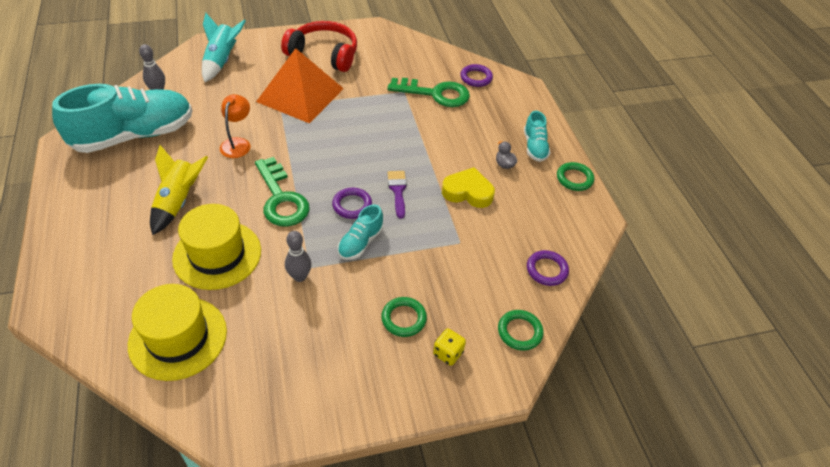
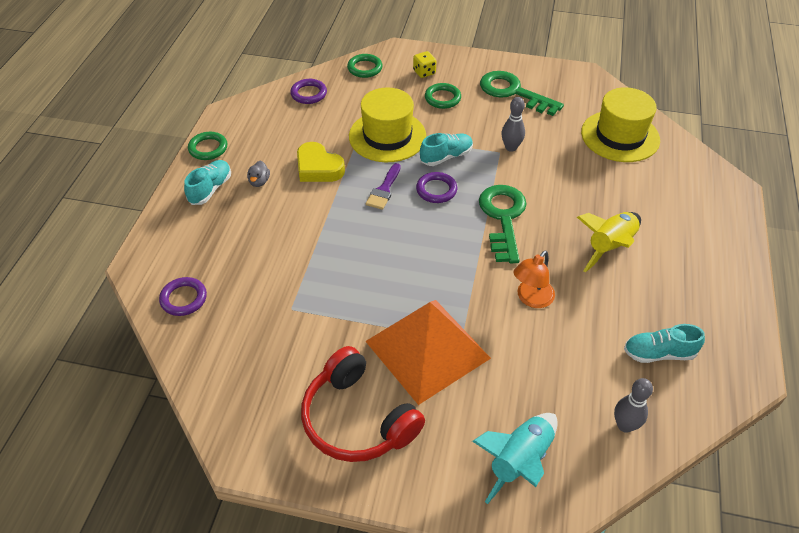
camera: 150 degrees left, 0 degrees up
(134, 135) = (659, 353): turquoise shoe -> turquoise shoe, size x0.46
(217, 254) = (578, 185): yellow hat -> yellow hat (387, 136)
(435, 94) = (255, 291): green key -> green key (513, 92)

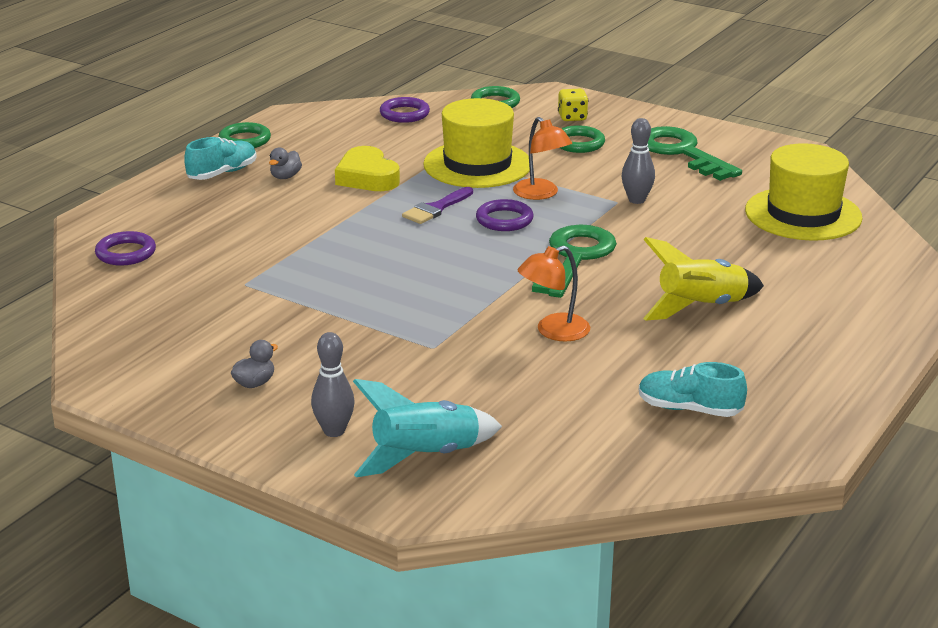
camera: 20 degrees right, 20 degrees down
(357, 419) = (254, 383): red headphones -> grey duck
(427, 349) = (384, 346): orange pyramid -> none
(446, 157) = (541, 194): turquoise shoe -> orange lamp
(624, 425) = (588, 458): grey bowling pin -> grey bowling pin (334, 431)

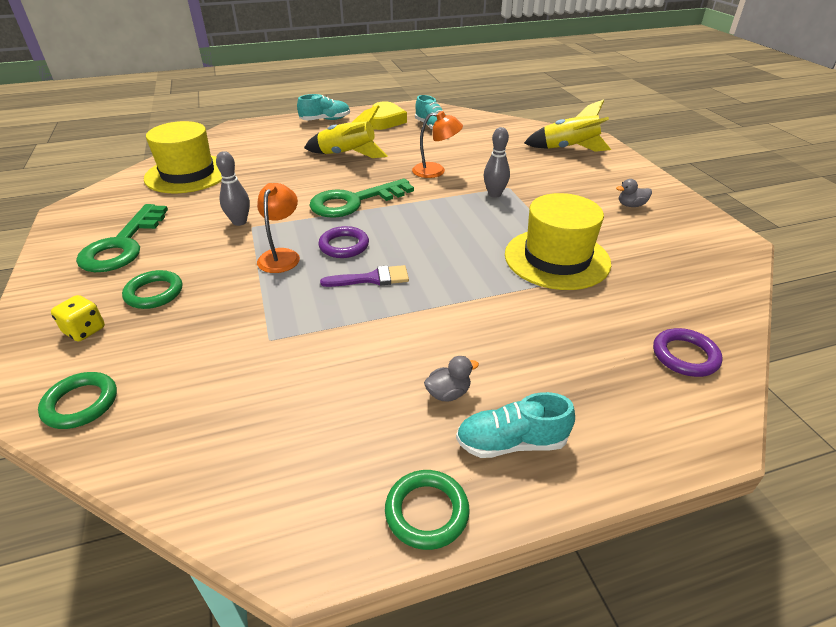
camera: 140 degrees left, 10 degrees up
(334, 431) = (603, 171): grey bowling pin -> grey bowling pin (494, 194)
(367, 177) = (374, 347): yellow heart -> yellow heart (385, 121)
(404, 114) = (188, 445): purple ring -> none
(425, 457) = (568, 149): turquoise rocket -> yellow rocket
(477, 165) = (266, 311): yellow hat -> yellow hat (557, 258)
(862, 350) = (325, 120): none -> turquoise shoe

